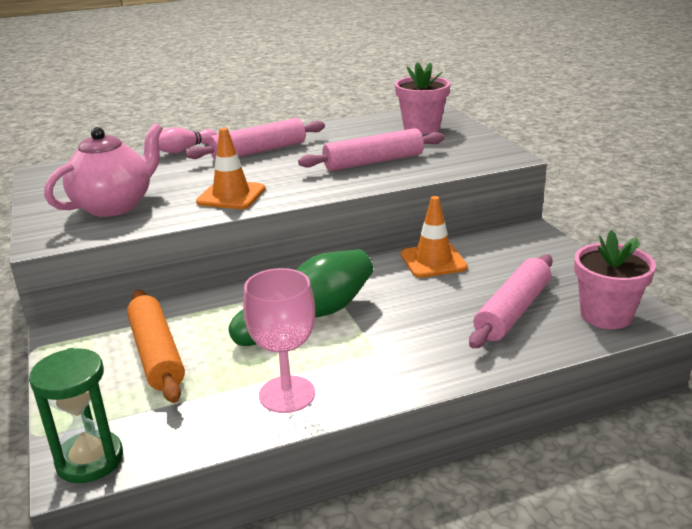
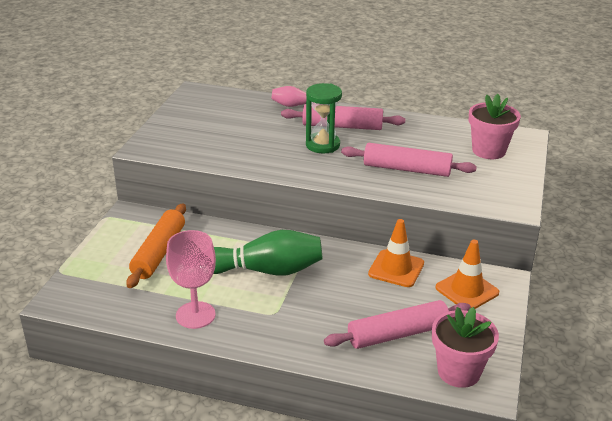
camera: 35 degrees right, 5 degrees up
(90, 460) = (68, 299): green hourglass -> green hourglass (322, 145)
(114, 206) = (204, 138): pink teapot -> none
(231, 195) = (278, 159): orange traffic cone -> orange traffic cone (467, 290)

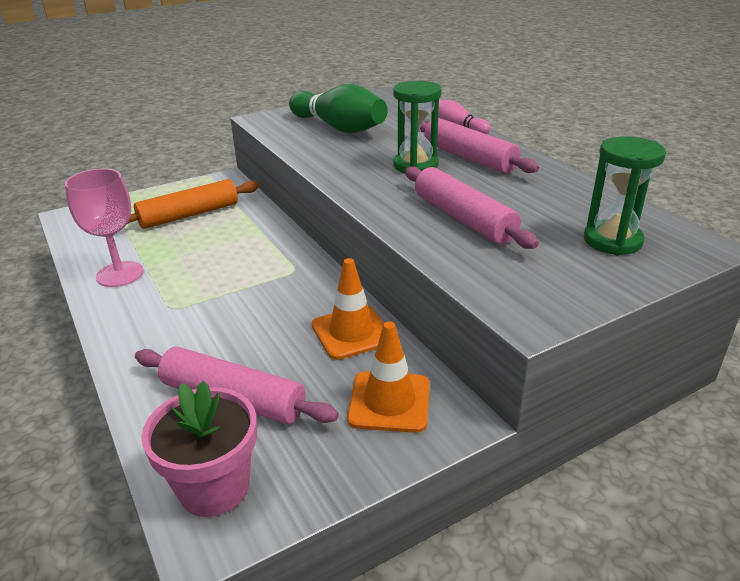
camera: 45 degrees right, 0 degrees up
(266, 270) = (235, 269): green bowling pin -> green bowling pin (339, 128)
(488, 151) = (612, 241): pink flower pot -> green hourglass

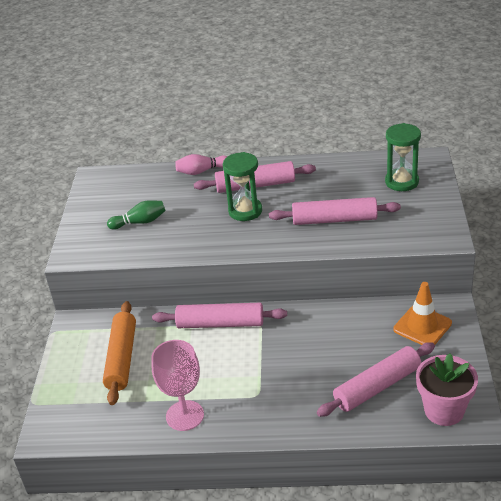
camera: 55 degrees left, 5 degrees up
(276, 247) = (220, 323): none -> pink rolling pin
(339, 128) = (140, 222): green bowling pin -> green bowling pin, size x0.55
(352, 332) = (351, 320): orange traffic cone -> none

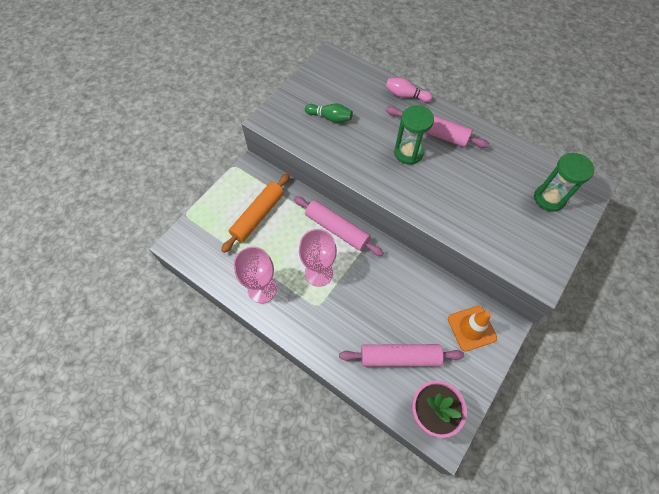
camera: 30 degrees right, 25 degrees up
(234, 368) = (319, 273): none -> pink goblet
(334, 220) = (467, 203): pink rolling pin -> none

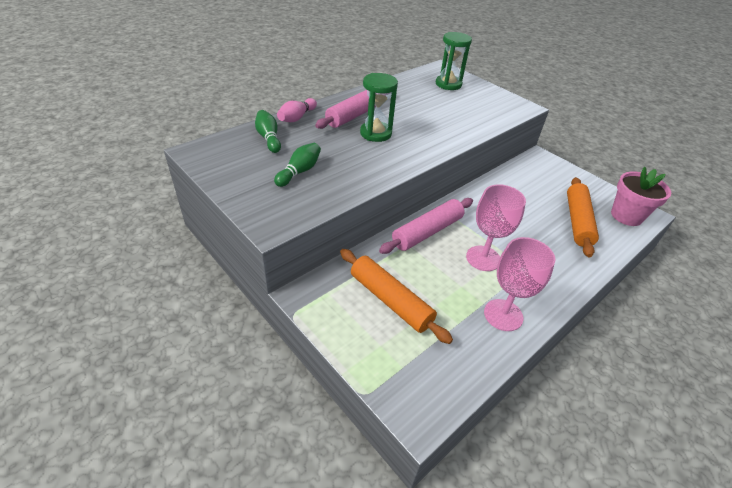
camera: 80 degrees left, 20 degrees down
(366, 88) = (268, 138): none -> green bowling pin
(399, 357) = (577, 221): pink rolling pin -> orange rolling pin
(471, 328) = (544, 174): orange traffic cone -> none

